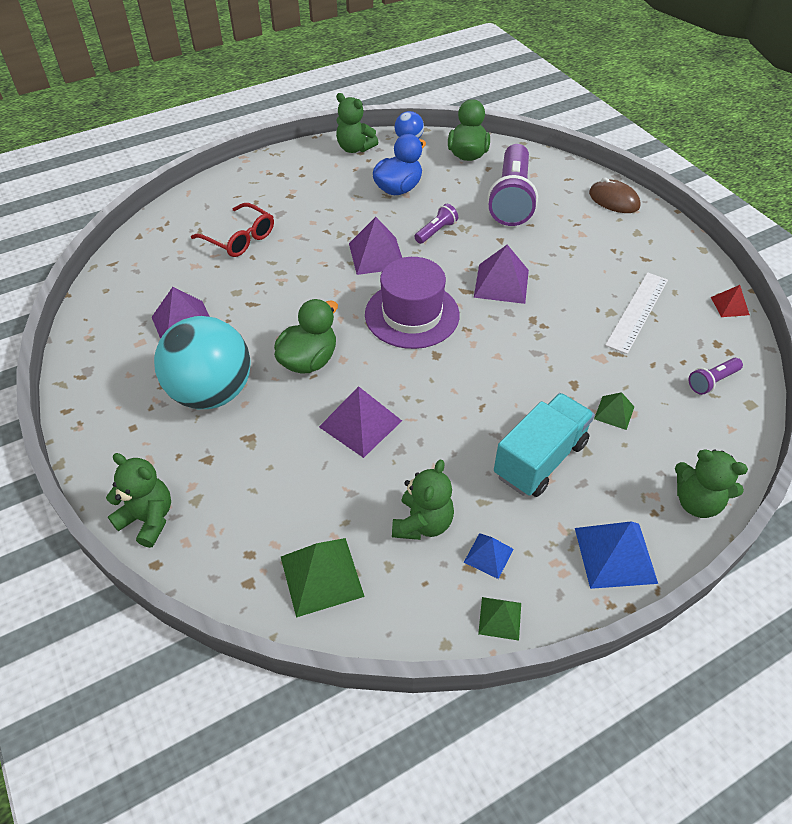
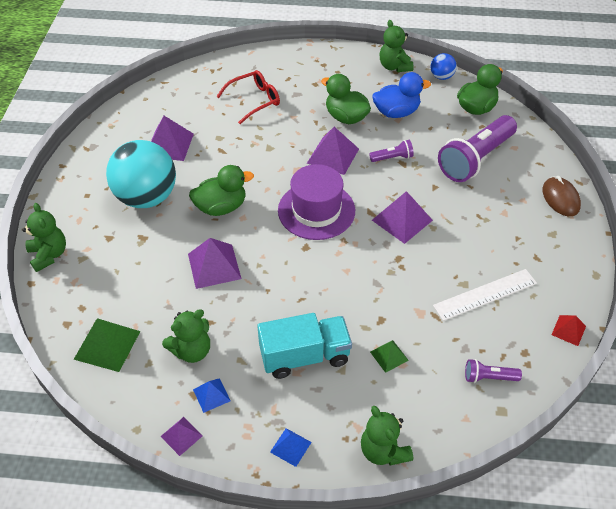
camera: 35 degrees right, 0 degrees up
(239, 238) = (254, 100): red glasses -> red glasses turned 105 degrees counterclockwise
(353, 214) = (346, 117): none -> green duck
(500, 618) = (181, 436): green pyramid -> purple pyramid
(615, 555) = (290, 447): blue pyramid -> blue pyramid, size x0.56

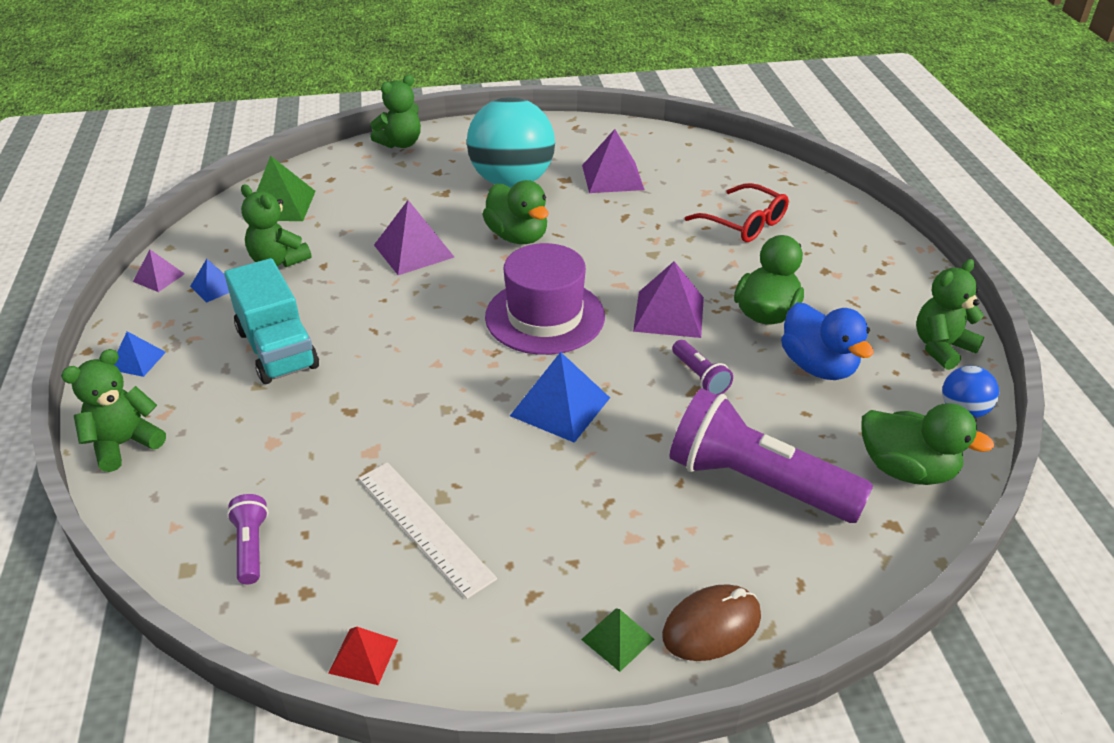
camera: 75 degrees right, 10 degrees down
(389, 356) = (284, 428): green pyramid -> green pyramid (617, 639)
(402, 220) = (560, 406): purple pyramid -> blue pyramid

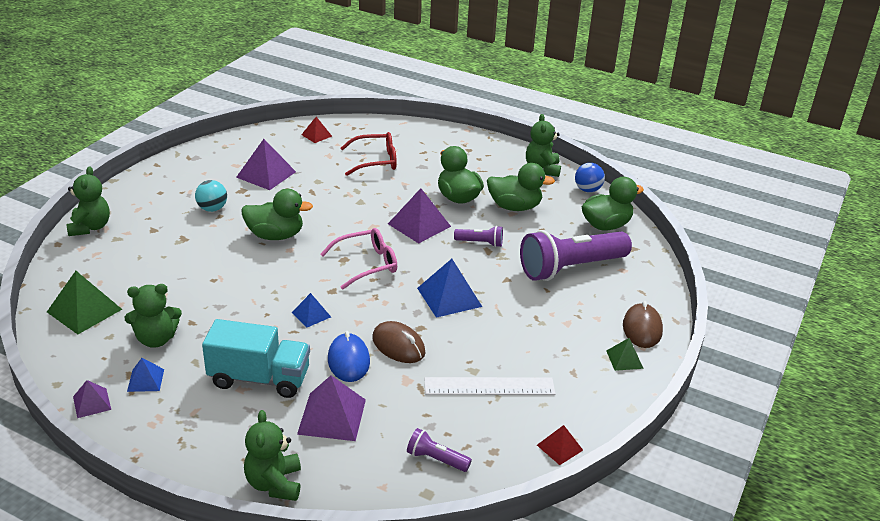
camera: 55 degrees left, 5 degrees down
(137, 360) = (185, 447): blue pyramid -> blue pyramid (311, 314)
(363, 391) = (348, 360): none -> blue mouse
(414, 251) = (231, 279): purple pyramid -> purple pyramid (332, 416)
(426, 413) = (398, 345): none -> brown mouse
(512, 181) = (212, 209): turquoise ball -> turquoise ball, size x0.45
(545, 316) = (366, 264): purple hat -> pink glasses
(729, 166) = (316, 135): none -> red pyramid
(818, 366) = (514, 207): blue duck -> green duck

